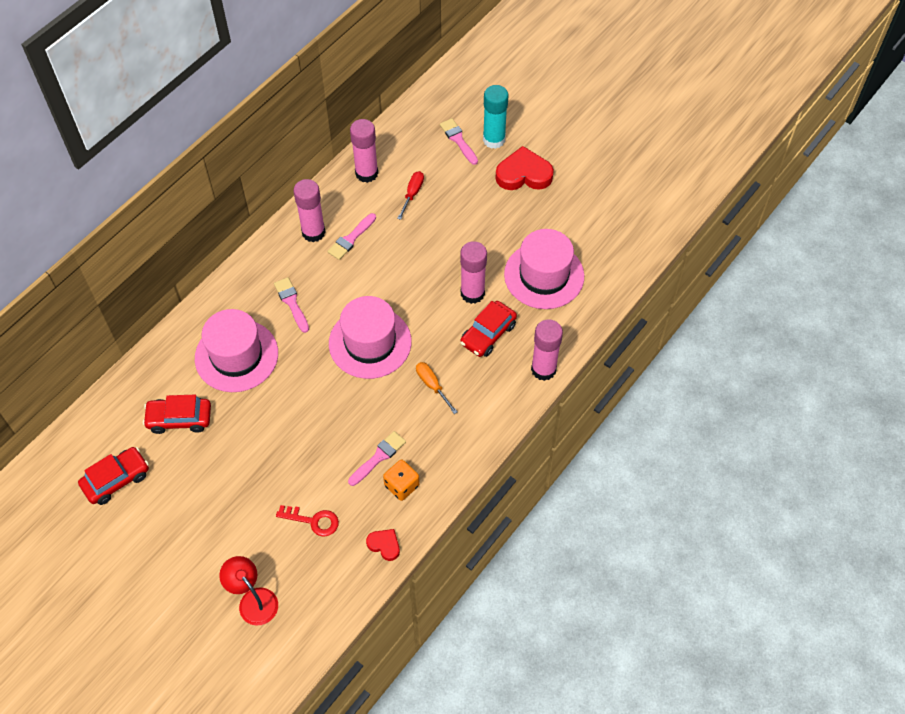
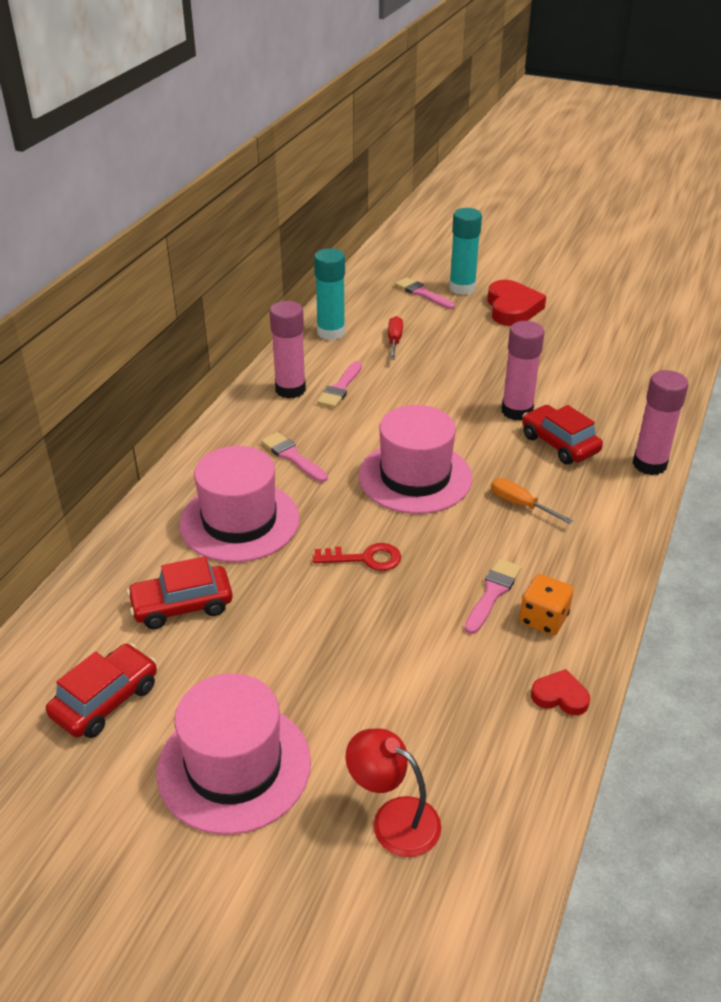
camera: 15 degrees left, 20 degrees down
(313, 521) = (438, 688): red key -> red key (365, 558)
(366, 173) = (331, 332): pink glue stick -> turquoise glue stick
(488, 334) = (559, 444): red car -> red car turned 120 degrees clockwise
(523, 174) = (512, 308): red heart -> red heart turned 105 degrees clockwise
(544, 275) = (591, 383): pink hat -> pink hat (234, 766)

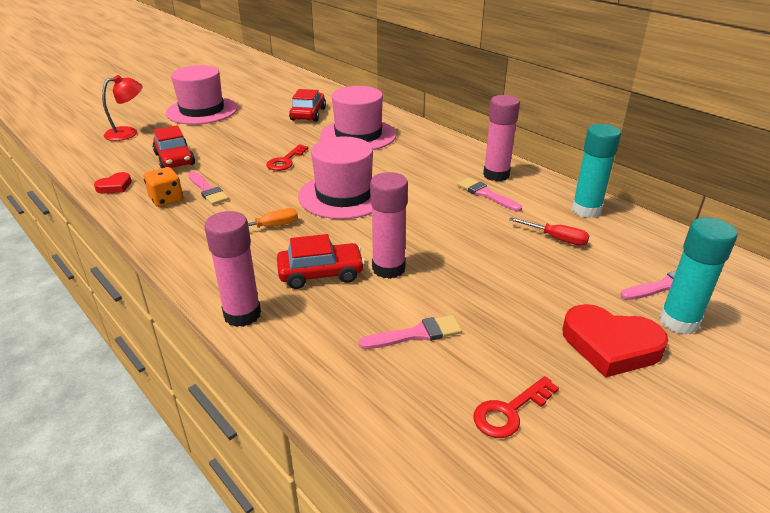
camera: 115 degrees right, 5 degrees down
(106, 700) = (270, 95): red car -> red car (174, 159)
(292, 456) = (408, 160): pink brush -> pink brush (416, 334)
(608, 333) = (509, 412): none -> red key

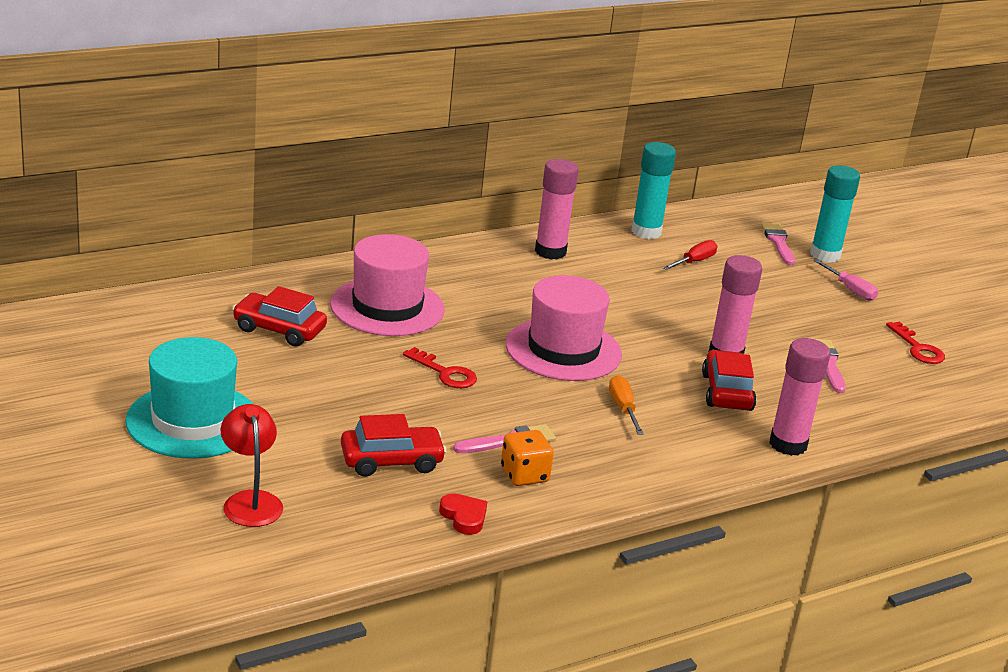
camera: 80 degrees left, 5 degrees down
(202, 111) = (193, 421): pink hat -> turquoise hat
(486, 194) = (594, 269): pink brush -> none
(610, 345) = (850, 289): red heart -> pink screwdriver

